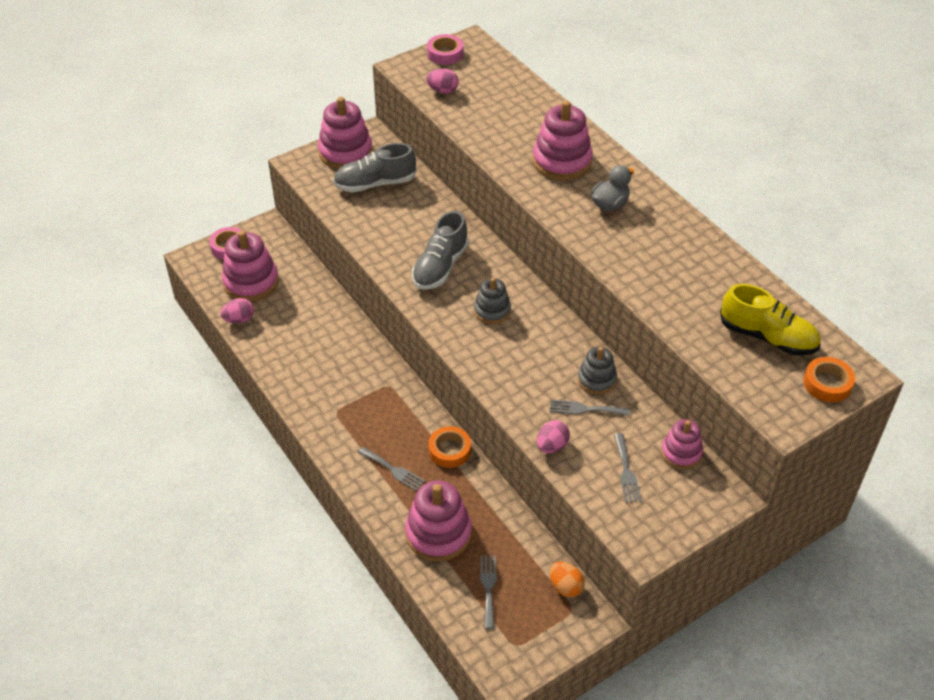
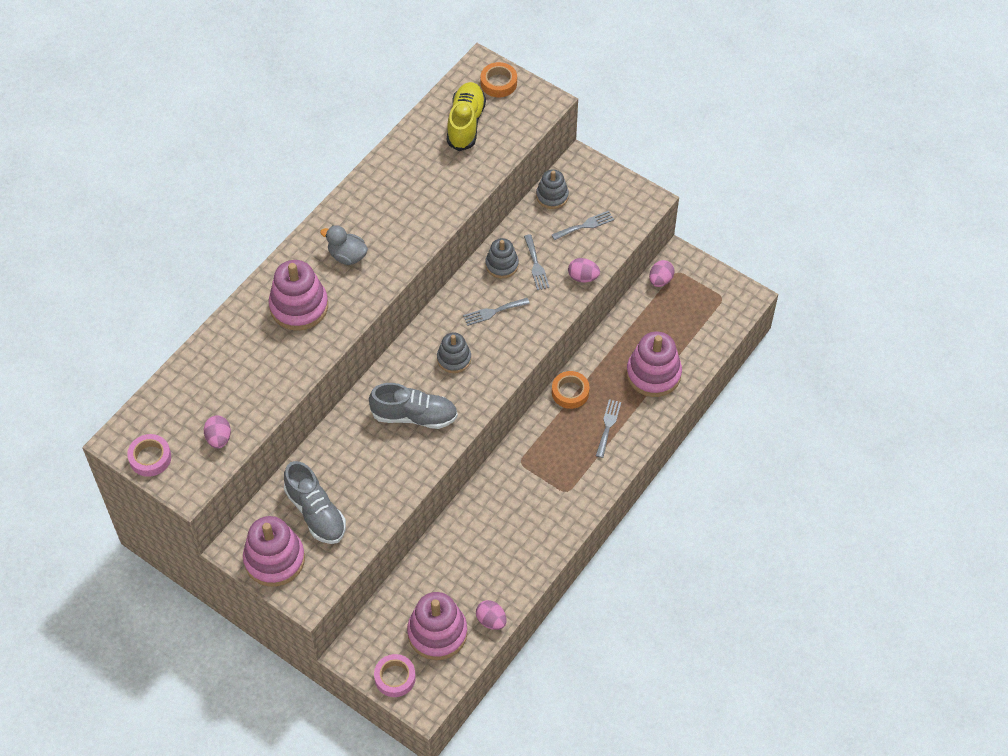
camera: 110 degrees left, 10 degrees up
(488, 587) = (684, 327): grey fork -> grey fork (493, 312)
(565, 587) = (660, 280): orange egg -> pink egg
(681, 453) = (552, 196): pink stacking toy -> grey stacking toy

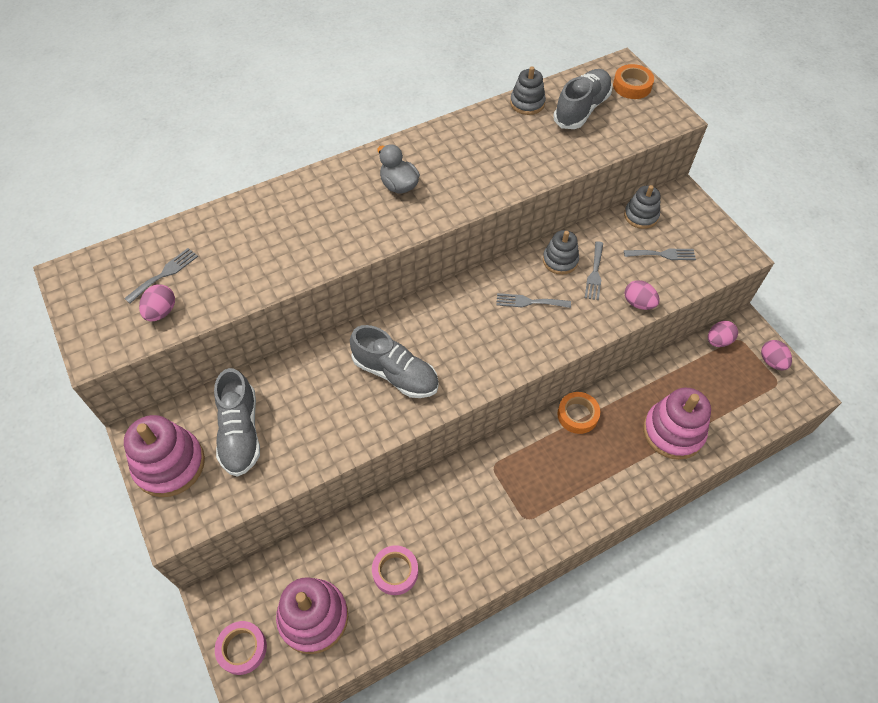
camera: 25 degrees right, 0 degrees up
(150, 458) = (84, 303): pink tape -> pink tape (395, 571)
(299, 306) = (323, 214): pink stacking toy -> none
(454, 359) = (466, 332): grey stacking toy -> grey stacking toy (527, 103)
(465, 123) = (581, 109): yellow shoe -> grey shoe
(491, 620) = (376, 631): pink egg -> pink egg (771, 361)
(608, 426) = (602, 466): grey fork -> grey fork (164, 274)

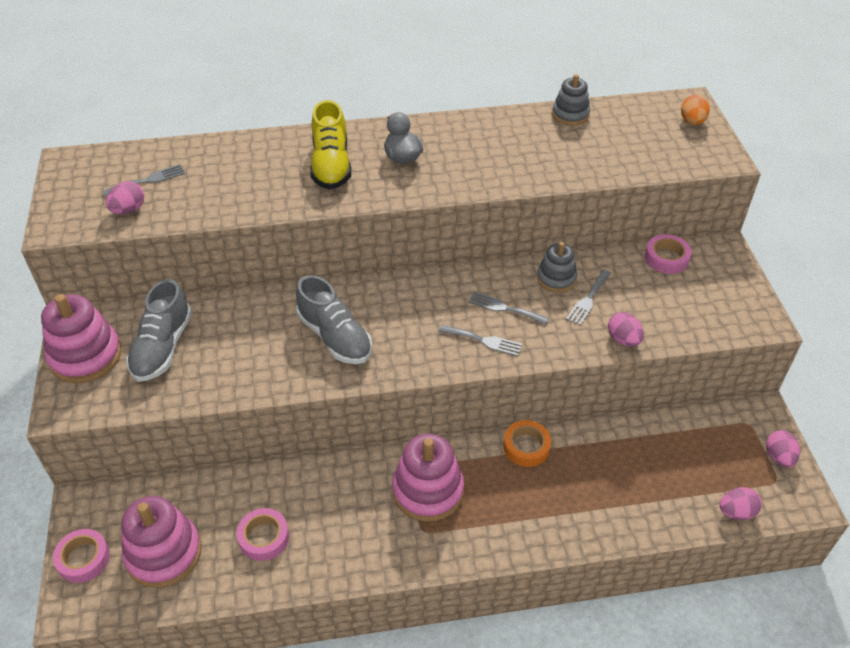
camera: 20 degrees right, 10 degrees down
(336, 210) = (331, 165): none -> yellow shoe
(581, 109) = (625, 131): grey shoe -> none
(632, 86) = (692, 122): orange tape -> orange egg
(641, 216) = (666, 258): grey stacking toy -> pink tape
(663, 254) = (673, 300): grey fork -> grey fork (484, 341)
(673, 432) = (627, 495): pink stacking toy -> pink stacking toy (428, 490)
(718, 341) = (722, 418): pink egg -> pink egg (736, 512)

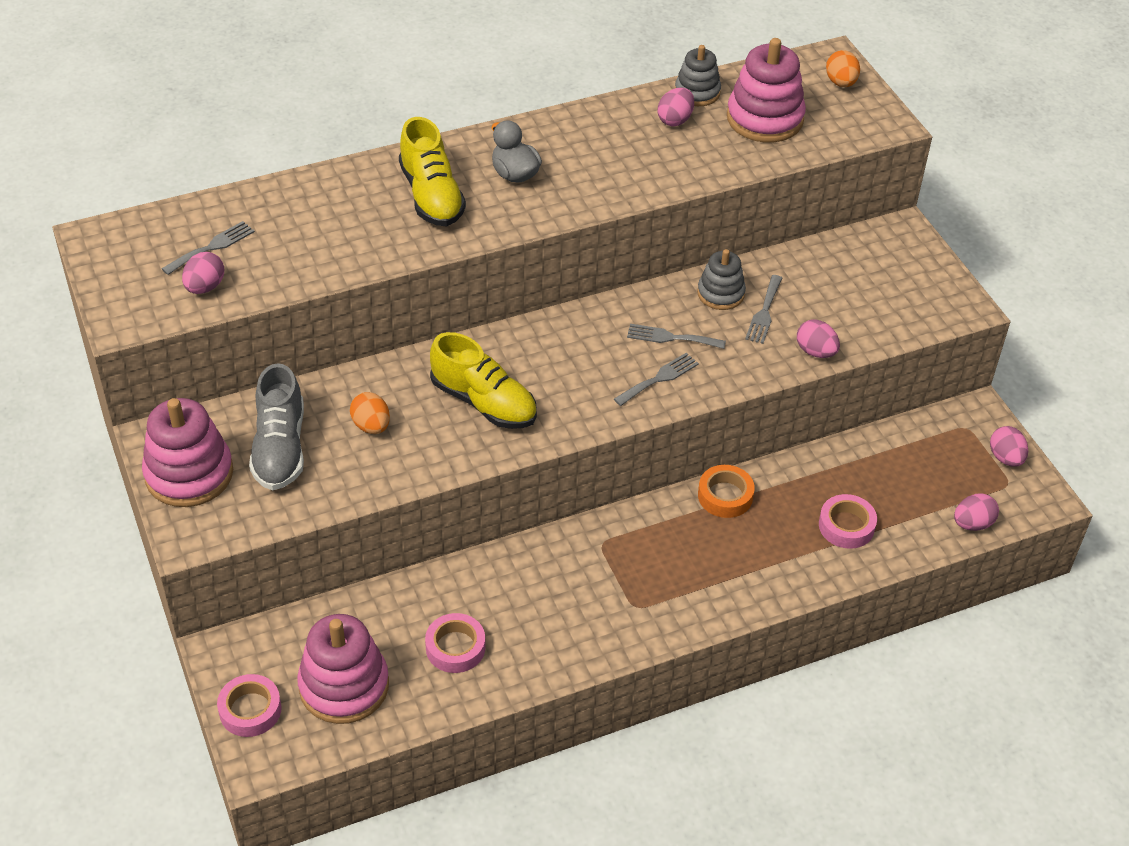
camera: 15 degrees left, 0 degrees up
(239, 341) = (371, 426): none -> orange egg
(335, 337) = (484, 402): grey shoe -> yellow shoe
(428, 490) = (627, 563): pink stacking toy -> pink stacking toy (765, 118)
(484, 341) = (659, 378): grey fork -> grey fork turned 45 degrees counterclockwise
(545, 133) = (675, 120): none -> pink egg
(666, 258) = (840, 250): pink tape -> pink tape (846, 526)

